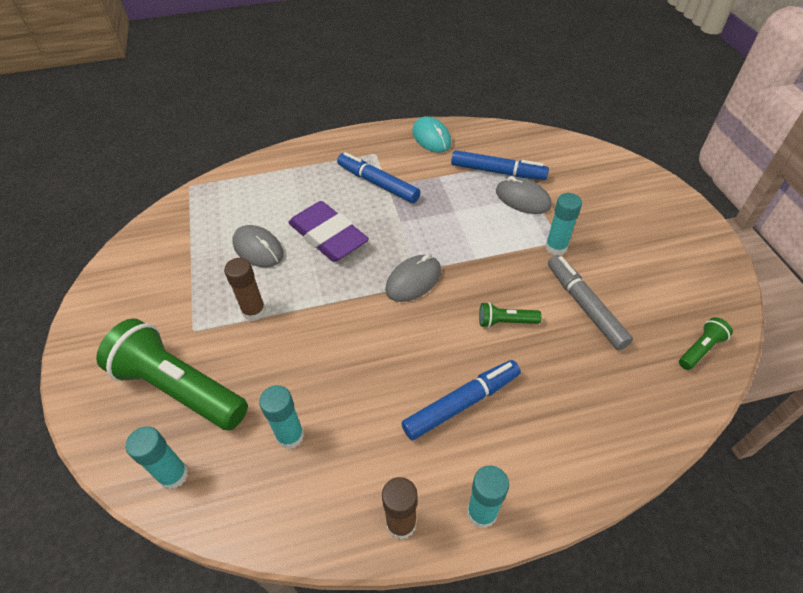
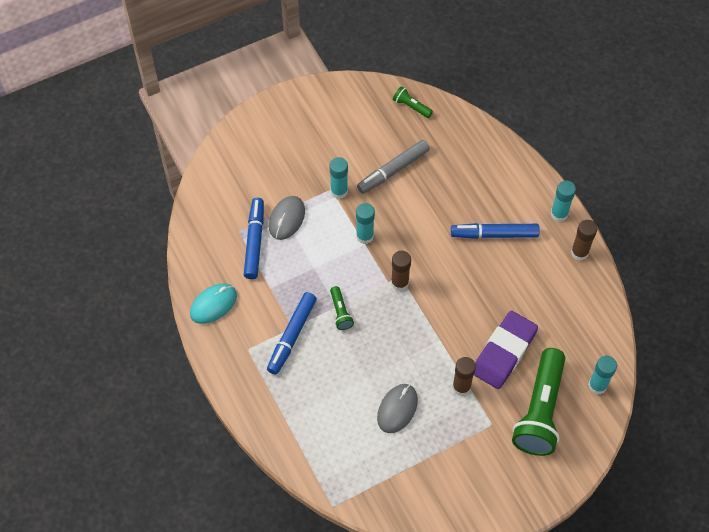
camera: 105 degrees left, 10 degrees up
(290, 436) = (549, 327): turquoise glue stick -> turquoise glue stick (364, 236)
(328, 236) = (368, 358): purple eraser -> purple eraser (504, 352)
(413, 280) = (399, 283): grey mouse -> brown glue stick
(461, 403) = (494, 234): blue marker -> blue marker turned 45 degrees counterclockwise
(505, 322) = (421, 217): green flashlight -> green flashlight (340, 312)

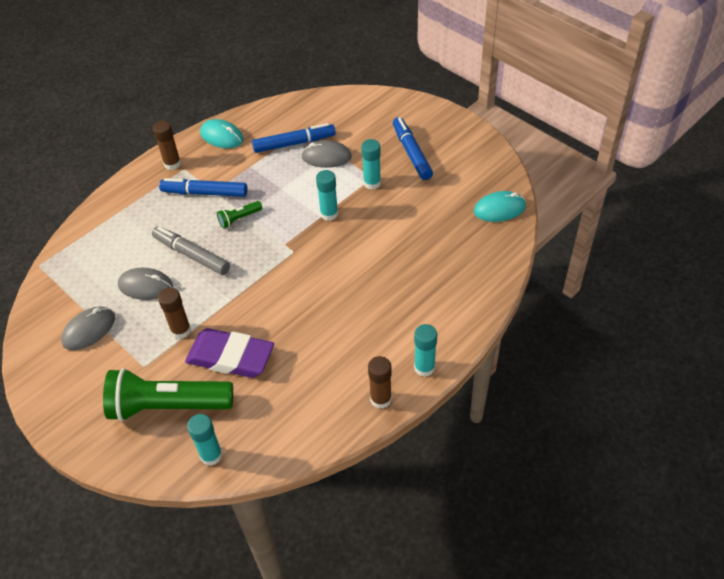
camera: 75 degrees right, 10 degrees down
(393, 170) = (414, 215): grey marker -> grey marker (191, 255)
(399, 283) = (286, 253): brown glue stick -> brown glue stick (172, 164)
(411, 107) = (499, 209): green flashlight -> turquoise mouse
(434, 466) = (89, 330): none -> grey mouse
(494, 234) = (373, 315): blue marker -> blue marker (411, 153)

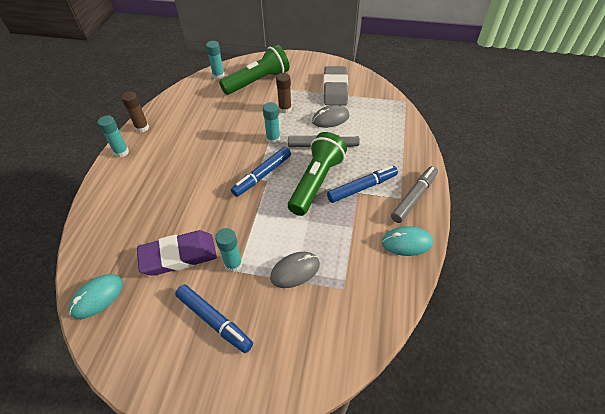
camera: 145 degrees right, 0 degrees up
(89, 330) = (335, 89): grey mouse -> grey eraser
(172, 164) = (414, 197): brown glue stick -> grey marker
(230, 357) = (244, 110): purple eraser -> purple eraser (179, 256)
(239, 219) = (316, 182): green flashlight -> green flashlight, size x2.30
(294, 143) = (337, 270): blue marker -> blue marker (262, 175)
(329, 214) = (251, 218): turquoise glue stick -> turquoise glue stick (273, 139)

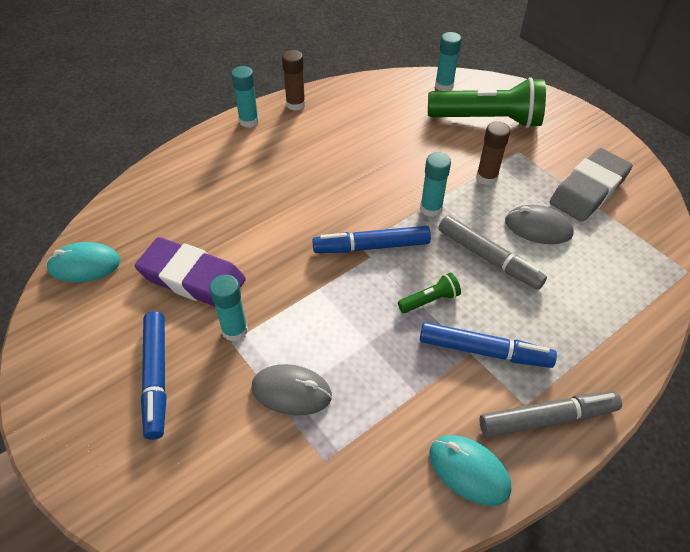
camera: 40 degrees right, 0 degrees up
(316, 182) = (430, 300): green flashlight -> green flashlight, size x0.43

